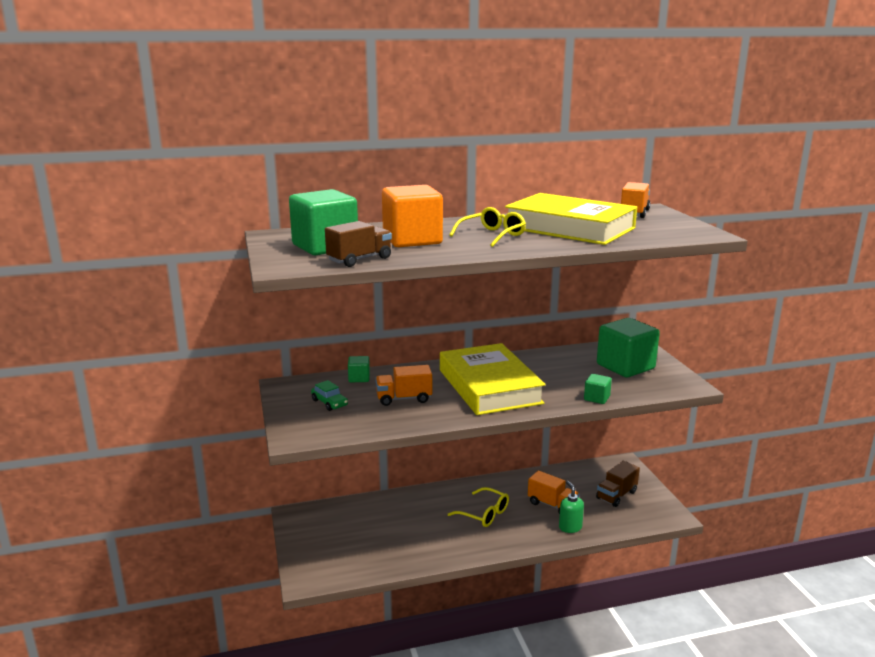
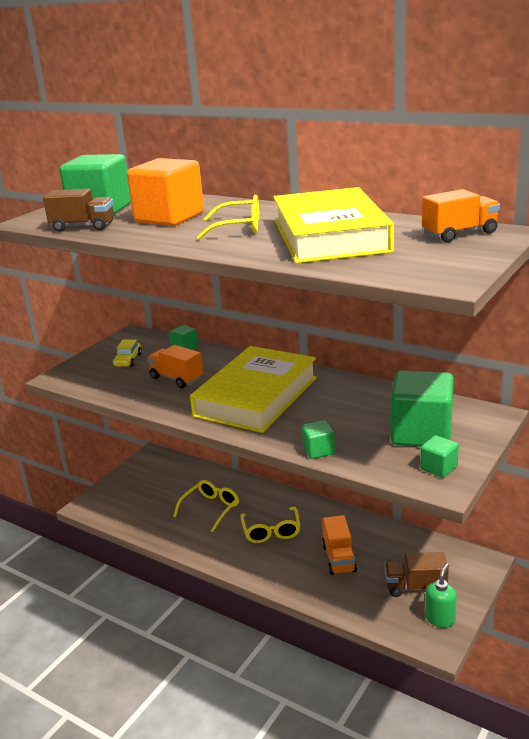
camera: 50 degrees right, 5 degrees up
(329, 403) = (128, 360): green car -> yellow car
(415, 524) = (211, 509): none -> yellow glasses
(570, 527) = (319, 587): green soap dispenser -> green soap dispenser (440, 619)
(670, 379) = (438, 468): none -> green cube

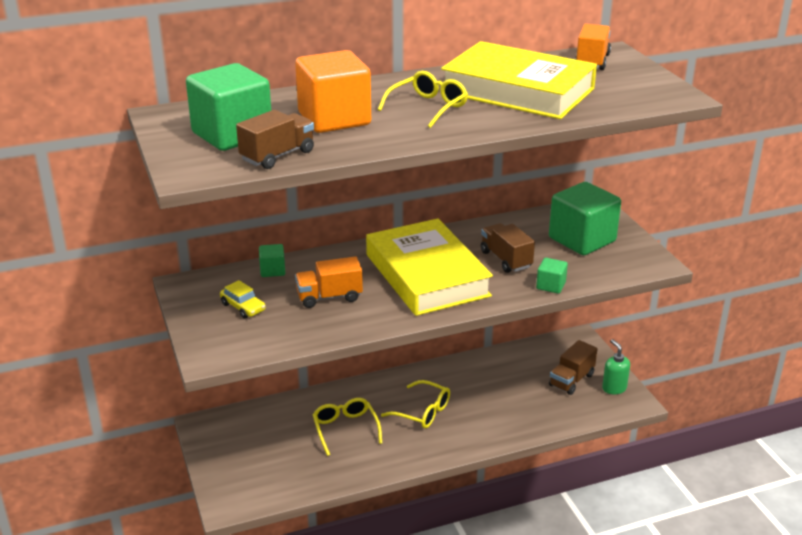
camera: 55 degrees left, 5 degrees up
(329, 415) = (506, 259): none -> brown truck
(339, 558) = (499, 396): orange truck -> none
(438, 468) = (633, 255): green cube -> none

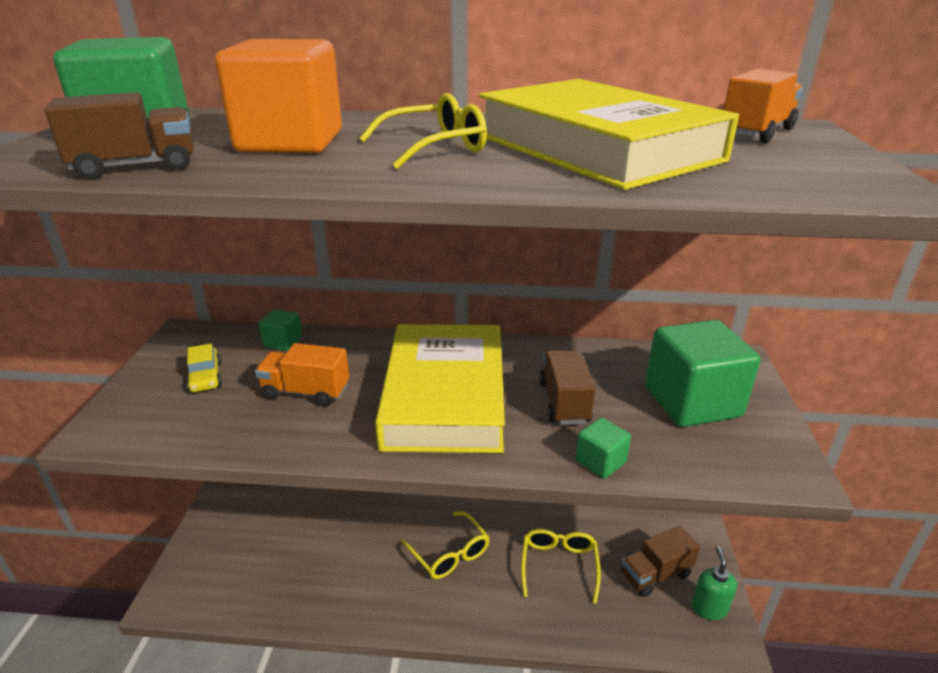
camera: 25 degrees right, 0 degrees up
(345, 429) = (353, 545): yellow glasses -> yellow glasses (559, 565)

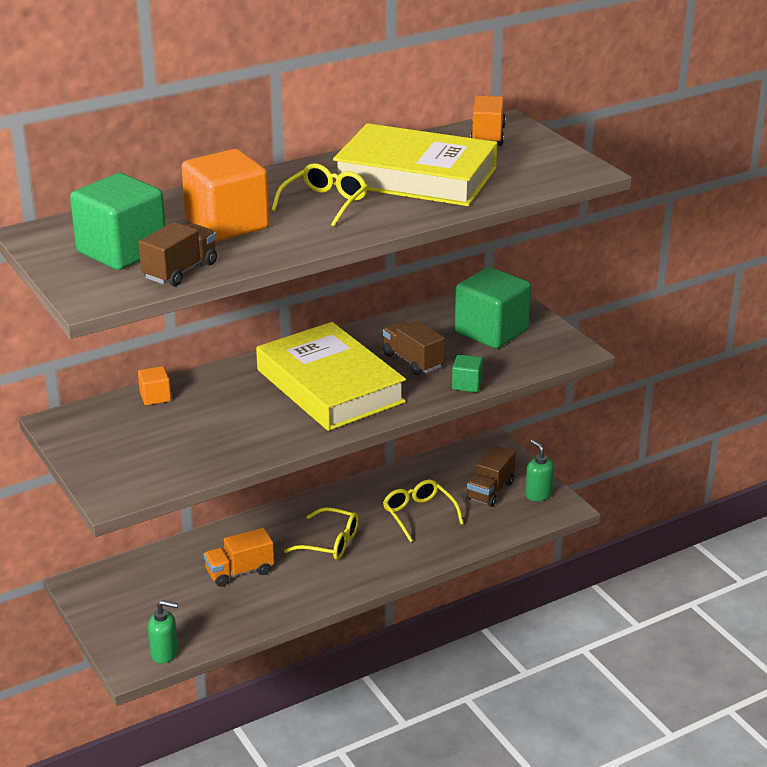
camera: 35 degrees left, 0 degrees up
(201, 601) = (165, 653): none -> green soap dispenser
(205, 377) = (134, 440): yellow car -> none
(283, 342) = (155, 397): green cube -> orange cube
(306, 392) = (228, 420): orange truck -> orange truck (239, 572)

